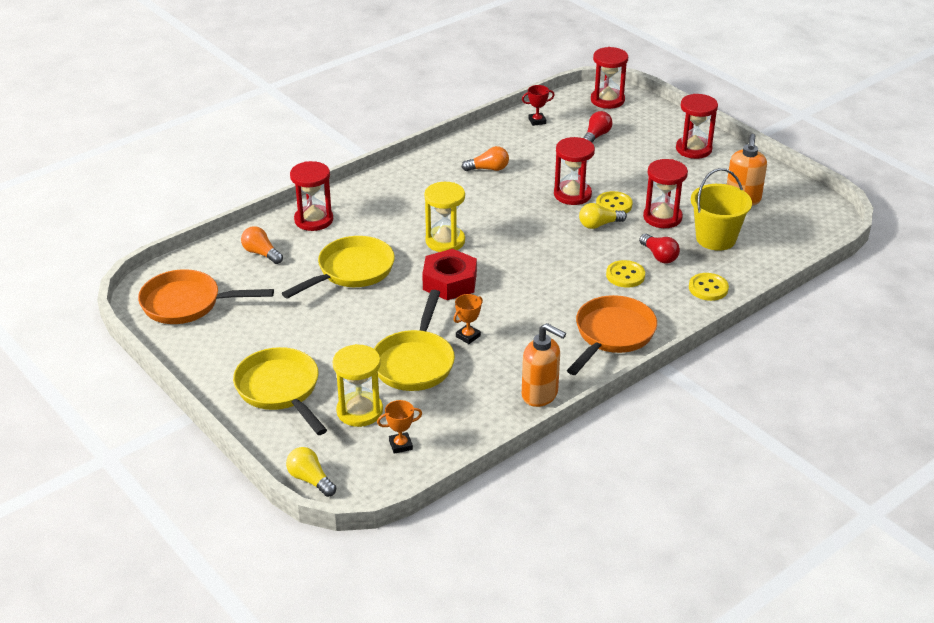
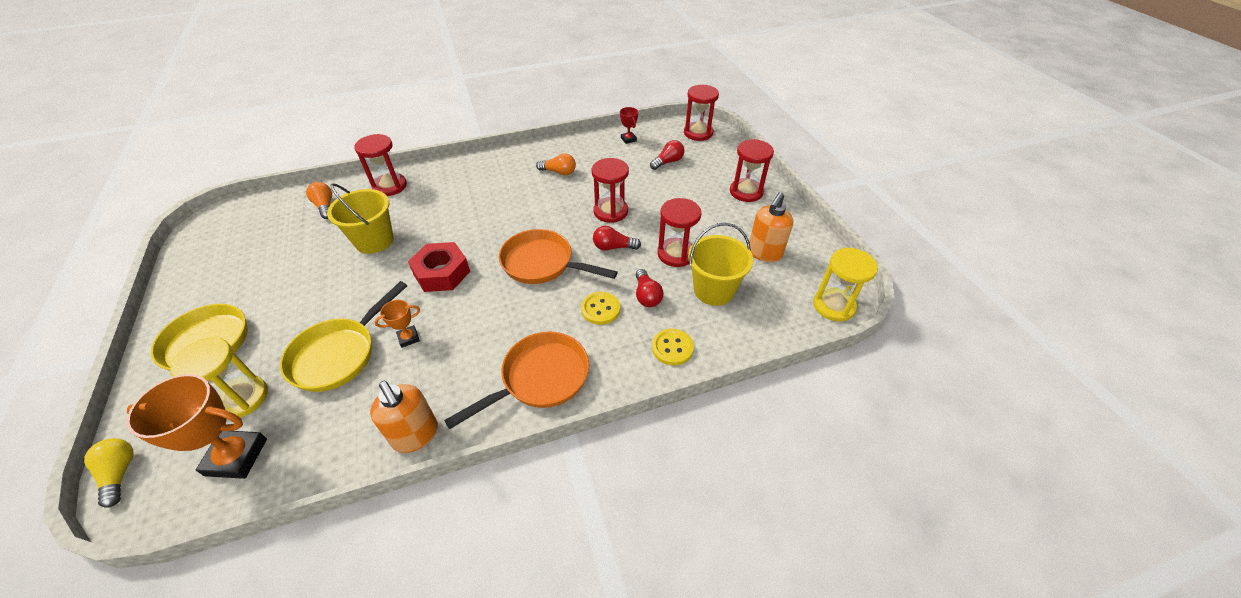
camera: 20 degrees right, 10 degrees up
(187, 304) = (228, 238): orange pan -> orange pan (542, 263)
(351, 271) = (374, 241): yellow pan -> yellow bucket
(400, 445) = (236, 457): orange trophy -> orange trophy, size x1.99
(445, 241) = (471, 231): yellow hourglass -> yellow hourglass (833, 306)
(537, 121) = (628, 139): red trophy -> red trophy turned 60 degrees clockwise
(599, 225) = (613, 247): yellow light bulb -> red light bulb
(614, 205) = (640, 230): yellow button -> none

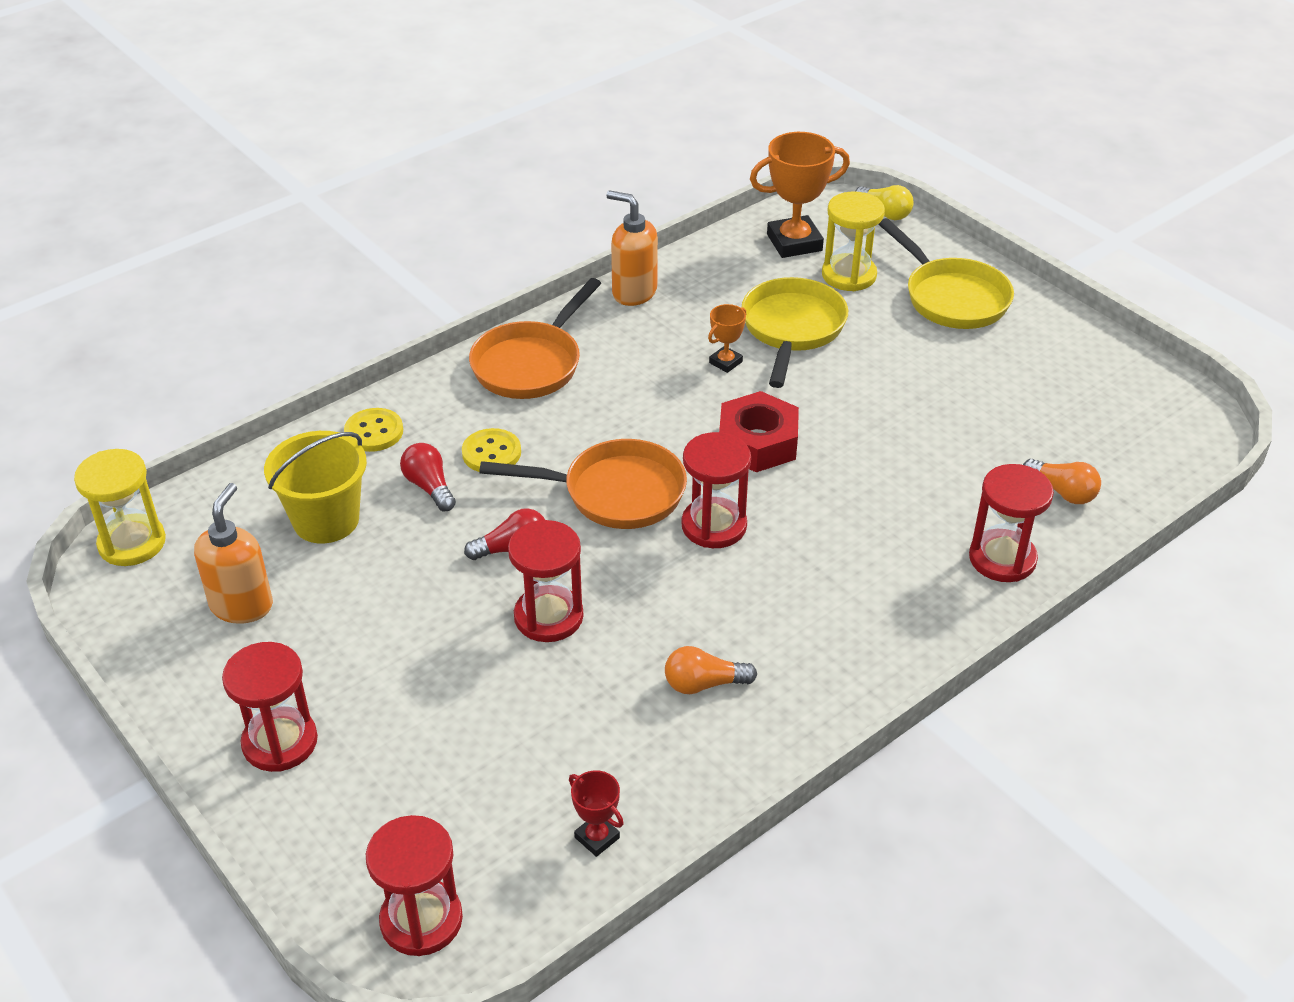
camera: 160 degrees right, 5 degrees down
(374, 241) = (910, 460): yellow bucket -> none
(668, 162) = (473, 784): red light bulb -> none
(676, 254) = (400, 564): red hourglass -> red hourglass (714, 526)

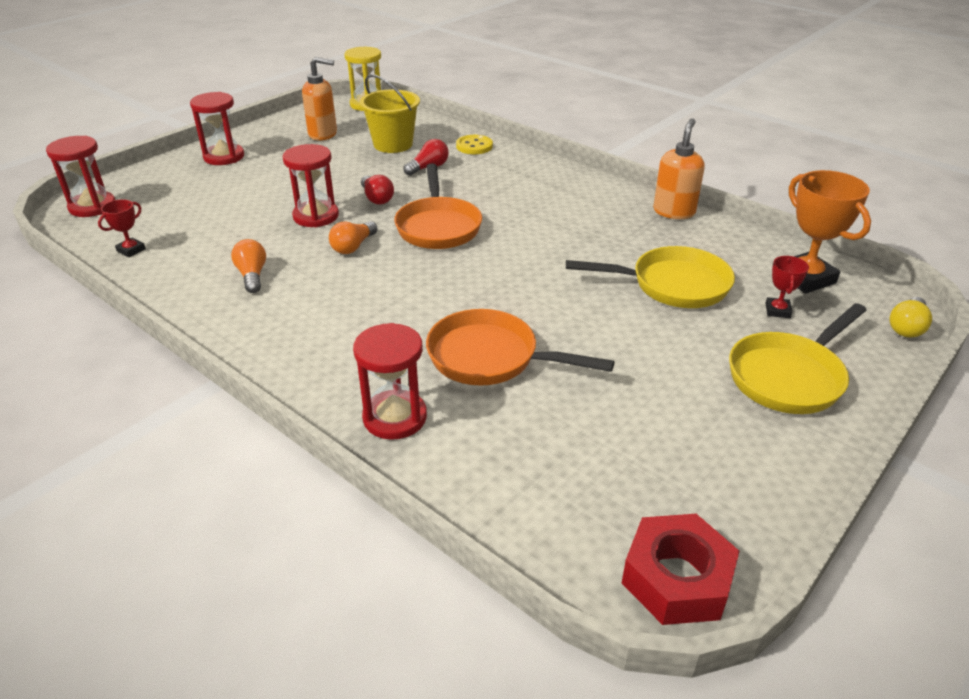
camera: 80 degrees right, 5 degrees down
(491, 453) = (466, 182): yellow button -> none
(531, 364) = (565, 184): orange pan -> orange pan (490, 358)
(714, 526) = (411, 267): red hourglass -> none
(725, 362) = (608, 257): orange trophy -> none
(757, 442) = (513, 279): red nut -> red nut (676, 578)
(849, 275) = (777, 311): yellow hourglass -> red trophy
(1062, 492) = (500, 460): orange light bulb -> orange light bulb (353, 247)

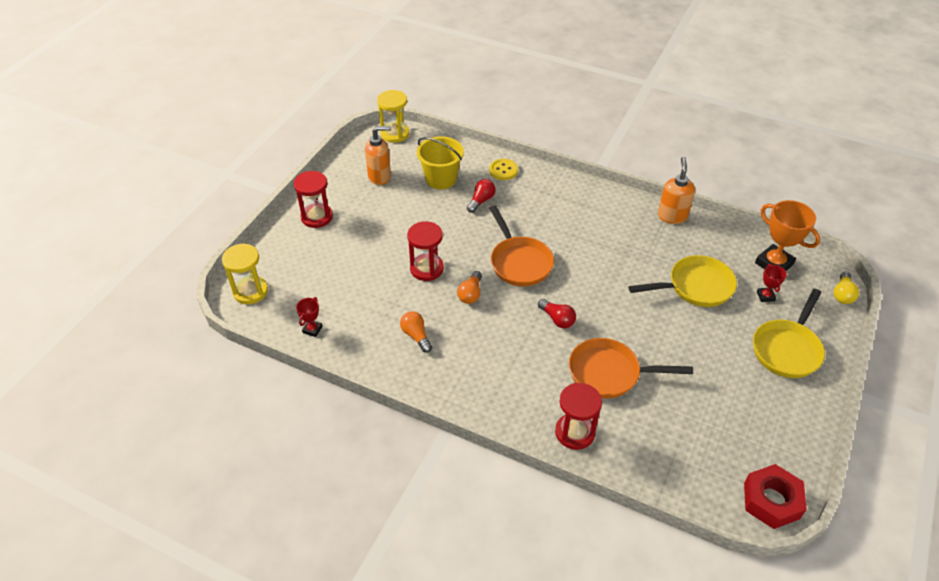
camera: 15 degrees left, 10 degrees up
(92, 206) = (250, 291): red hourglass -> yellow hourglass
(377, 198) = (460, 241): red light bulb -> red light bulb (557, 319)

